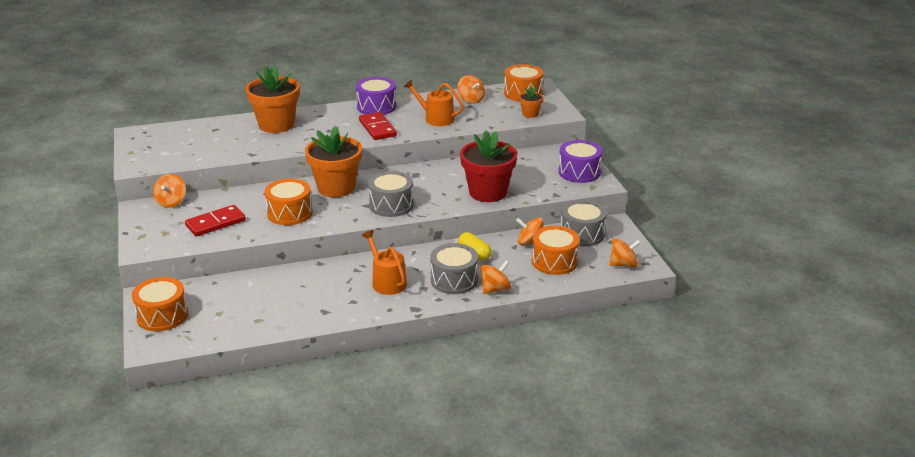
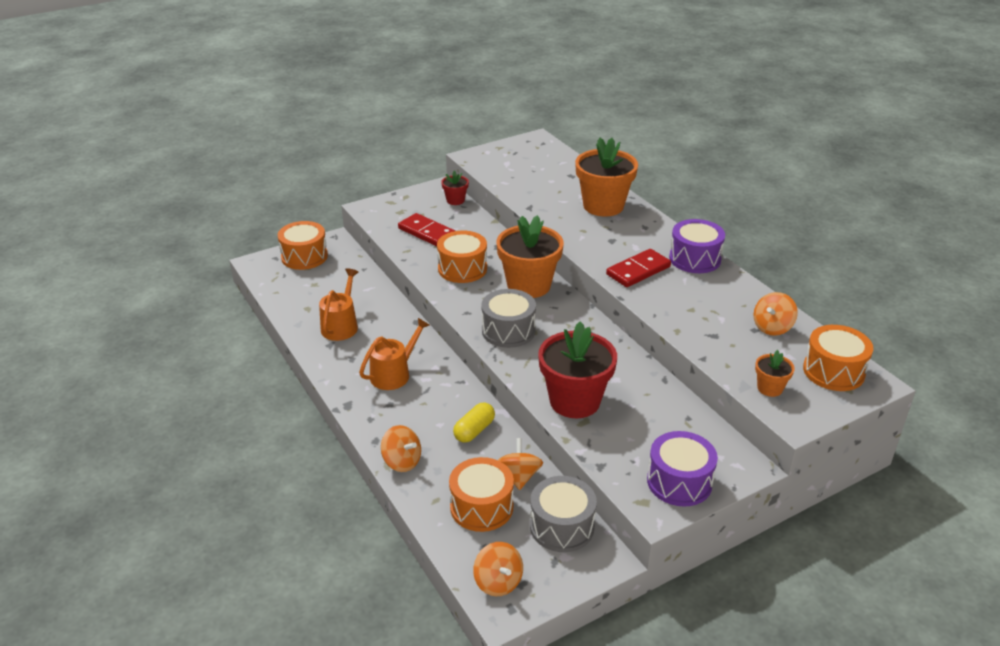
camera: 75 degrees right, 5 degrees up
(171, 202) = (455, 200): orange spinning top -> red flower pot
(436, 118) = (695, 308): orange watering can -> orange watering can (341, 326)
(454, 280) = (411, 424): grey drum -> none

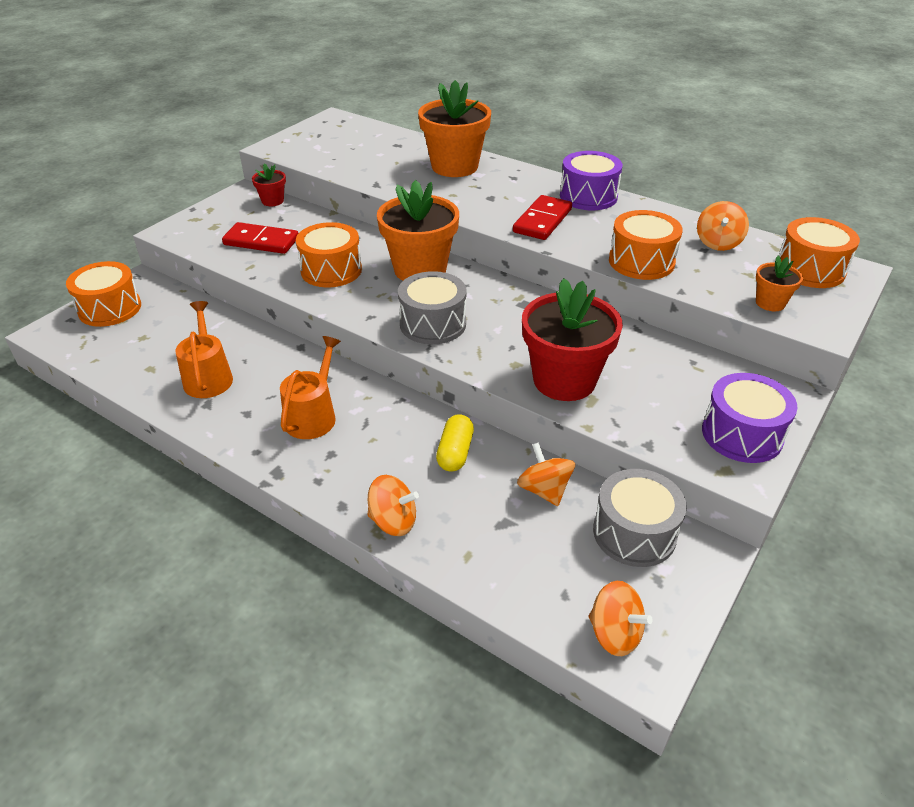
camera: 25 degrees left, 5 degrees up
(481, 507) = (528, 543): orange drum -> orange drum (641, 261)

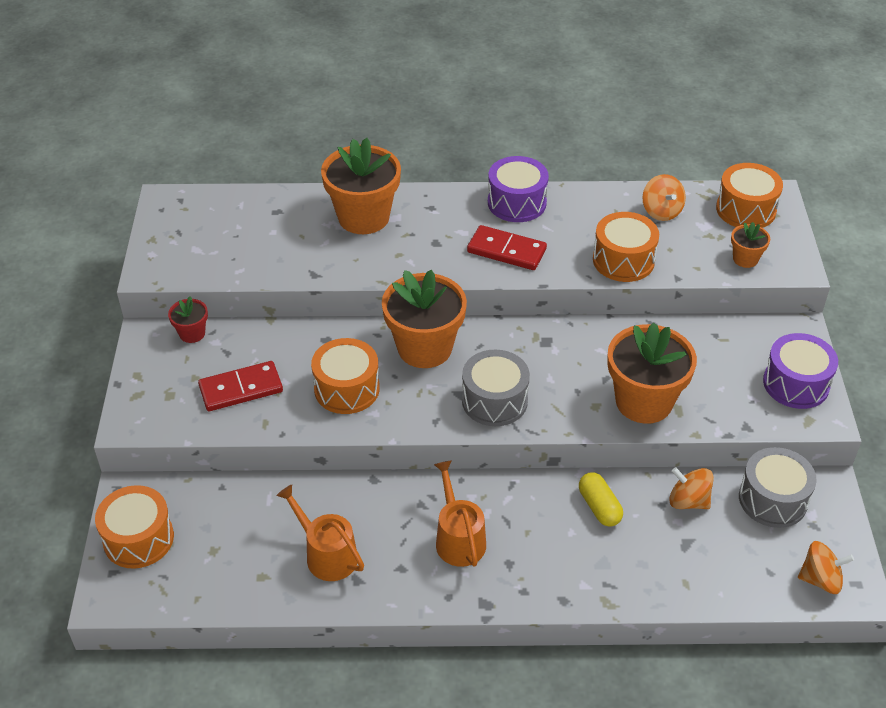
camera: 35 degrees left, 5 degrees up
(393, 521) = (611, 589): orange spinning top -> none
(542, 221) = (506, 250): red domino -> red domino turned 60 degrees counterclockwise
(564, 380) = (644, 401): red flower pot -> orange flower pot

